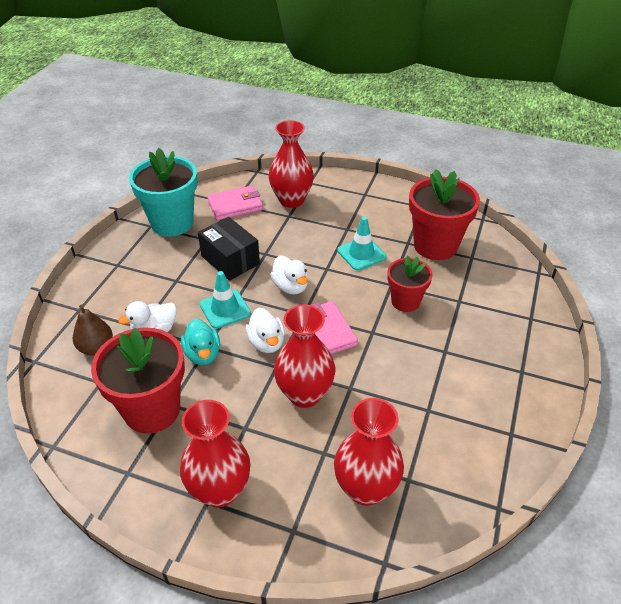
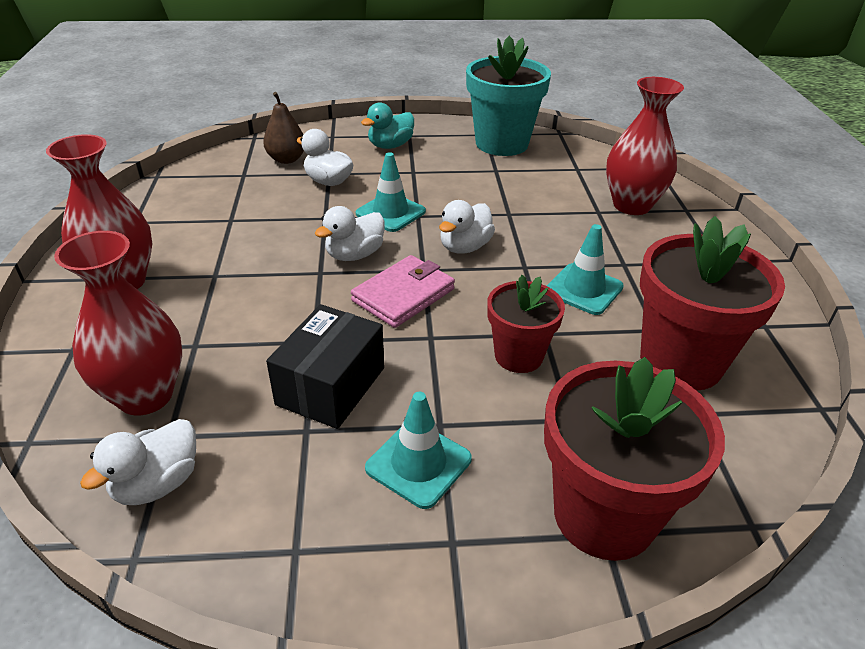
camera: 65 degrees right, 5 degrees down
(152, 410) = (218, 211): red flower pot -> red flower pot (604, 515)
(203, 354) = (311, 218): turquoise duck -> turquoise duck (390, 146)
(230, 260) = (475, 194): black box -> black box (331, 386)
(235, 205) = (574, 171): pink wallet -> none
(304, 394) = (284, 305): red vase -> none
(447, 490) = (157, 484): none -> white duck
(469, 368) = (418, 463): none -> turquoise traffic cone

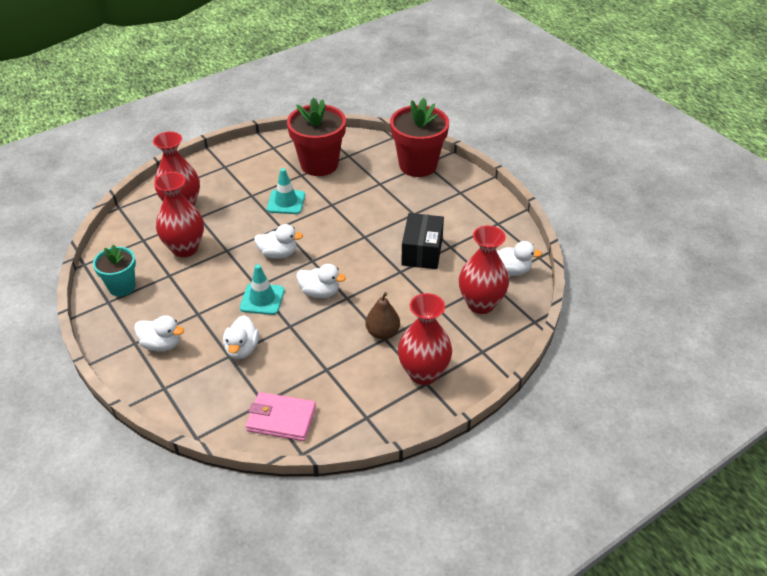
camera: 120 degrees left, 5 degrees up
(286, 159) = (223, 392): brown pear -> brown pear (382, 333)
(331, 386) = (422, 252): black box -> black box turned 75 degrees counterclockwise
(390, 146) = (161, 344): turquoise duck -> white duck
(403, 295) = (341, 258): pink wallet -> pink wallet (281, 419)
(418, 463) = (437, 211): turquoise traffic cone -> none
(501, 144) = (122, 287): turquoise flower pot -> turquoise flower pot, size x0.60
(518, 356) = (354, 207): red flower pot -> none
(537, 188) = (185, 248): none -> red vase

